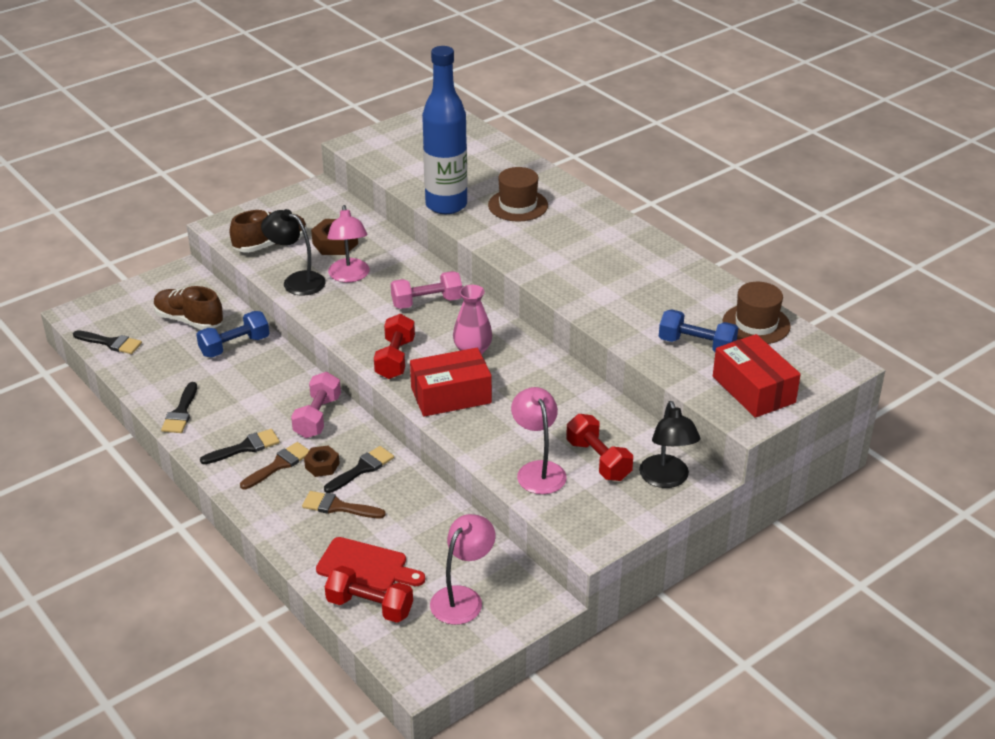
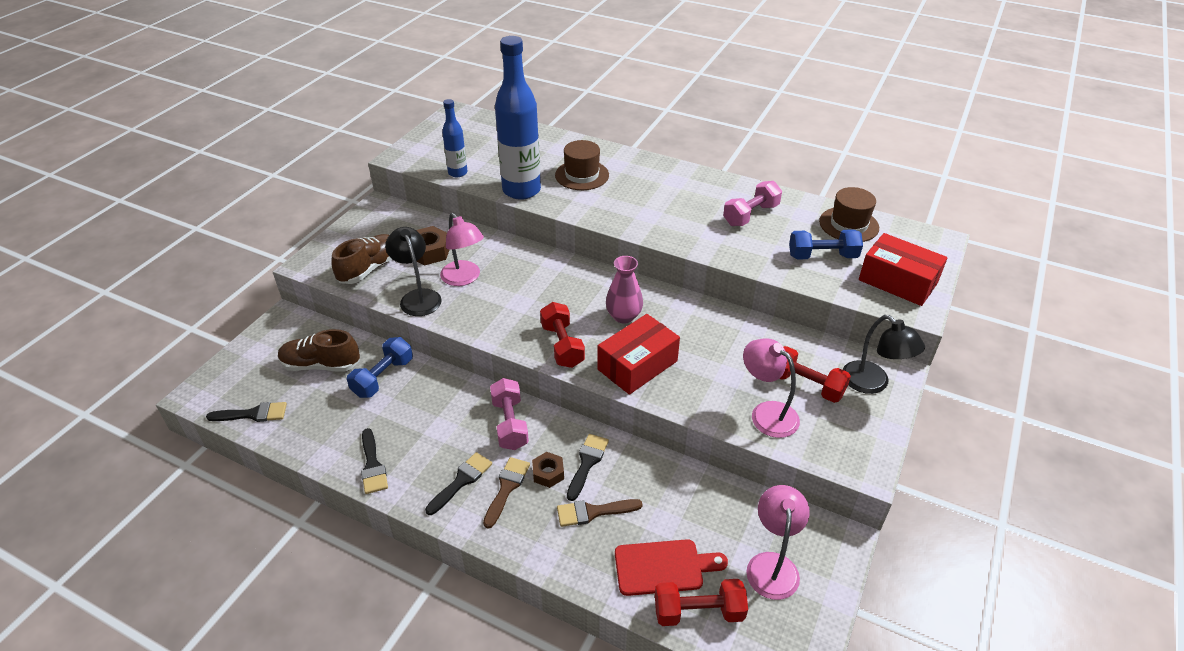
camera: 25 degrees left, 5 degrees up
(296, 281) = (418, 297): black lamp -> black lamp turned 60 degrees clockwise
(398, 173) = (457, 173): none -> blue bottle
(427, 302) = (550, 283): pink dumbbell -> pink dumbbell (750, 215)

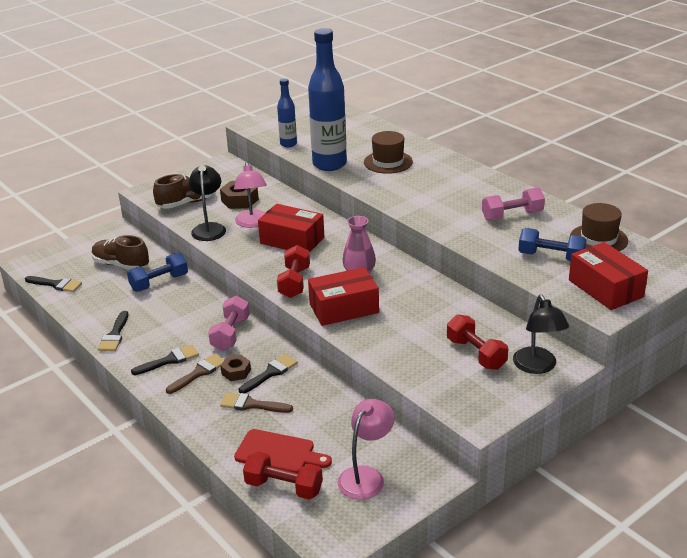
camera: 25 degrees right, 10 degrees down
(523, 291) = (292, 240): none -> red box
(766, 413) = (424, 364): pink lamp -> none

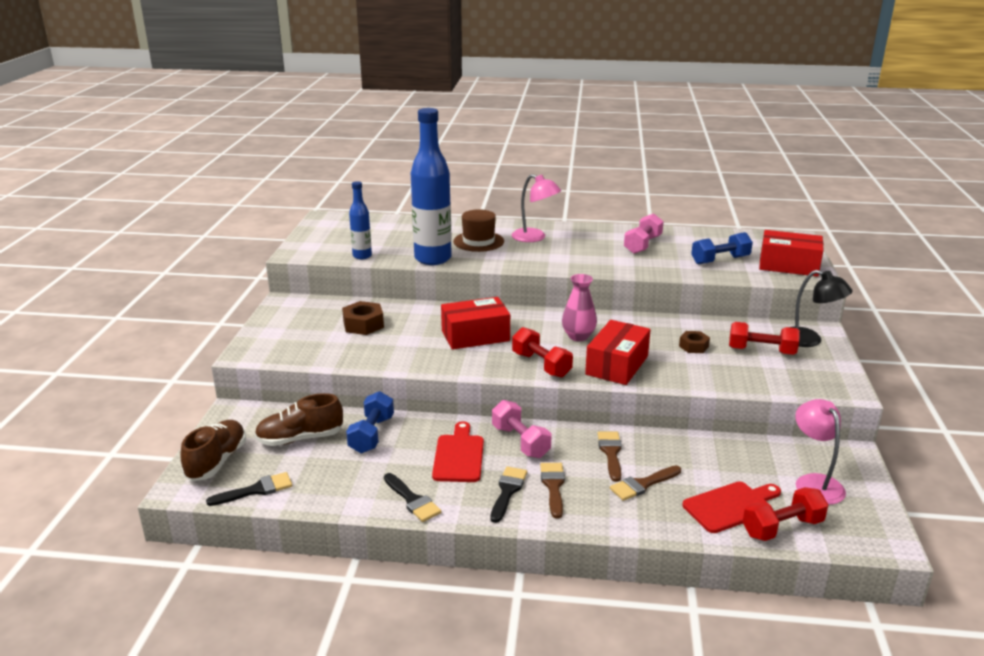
camera: 45 degrees left, 5 degrees down
(181, 323) = (459, 456): none -> red cutting board
(187, 203) = (313, 346): brown shoe -> brown shoe (217, 461)
(209, 228) = (379, 357): black lamp -> none
(236, 372) = (582, 467): brown nut -> brown nut (693, 346)
(253, 223) = (413, 337): pink lamp -> pink lamp (535, 238)
(270, 373) = (611, 453): black brush -> brown brush
(598, 239) = (723, 239): brown hat -> none

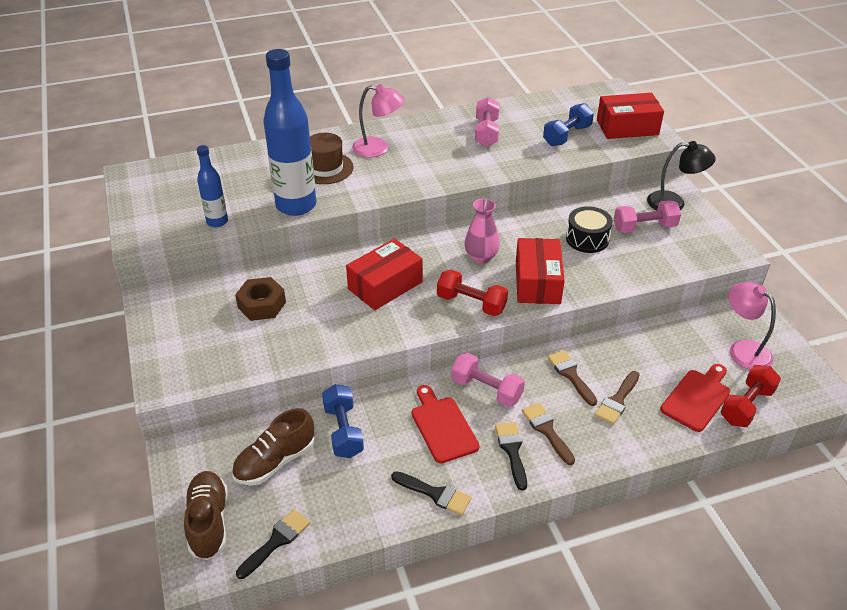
camera: 25 degrees left, 15 degrees up
(693, 346) = (587, 239): brown nut -> black drum
(761, 351) = (644, 227): red dumbbell -> pink dumbbell

